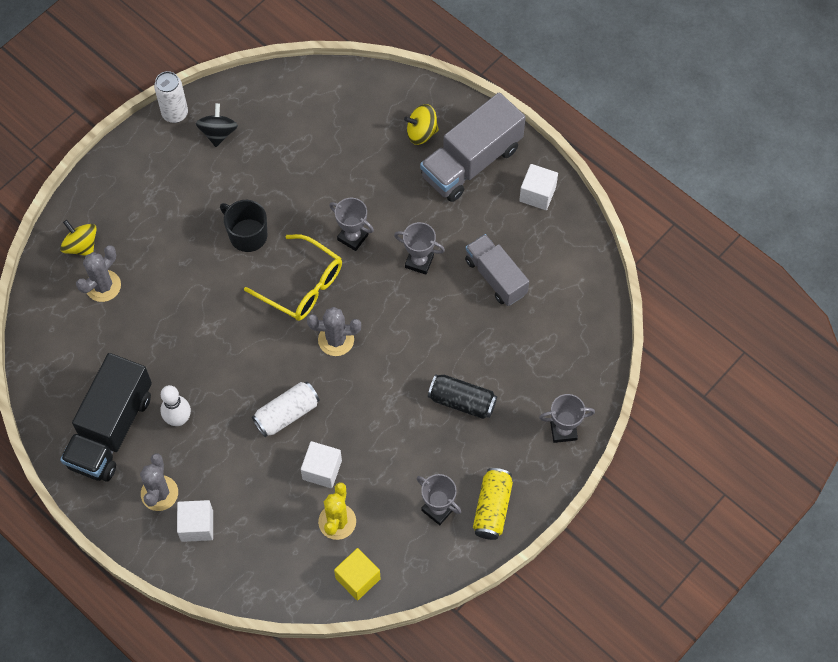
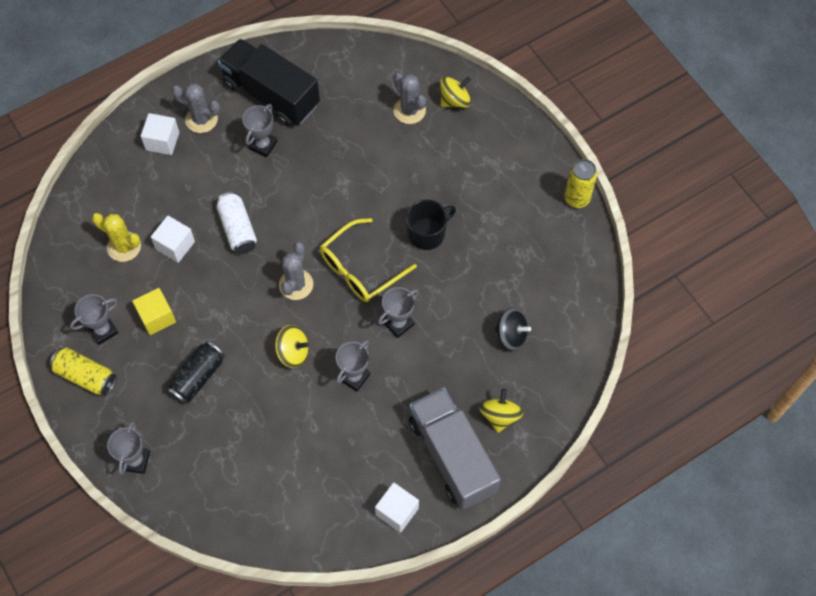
camera: 105 degrees right, 0 degrees up
(175, 113) = (577, 198): white can -> yellow can
(178, 419) = (263, 145): white bowling pin -> grey trophy
(218, 133) = (545, 231): black spinning top -> black spinning top (511, 335)
(358, 578) = (68, 251): yellow cube -> yellow cube (157, 317)
(410, 322) = (293, 352): none -> yellow spinning top
(495, 277) = (315, 443): grey truck -> none

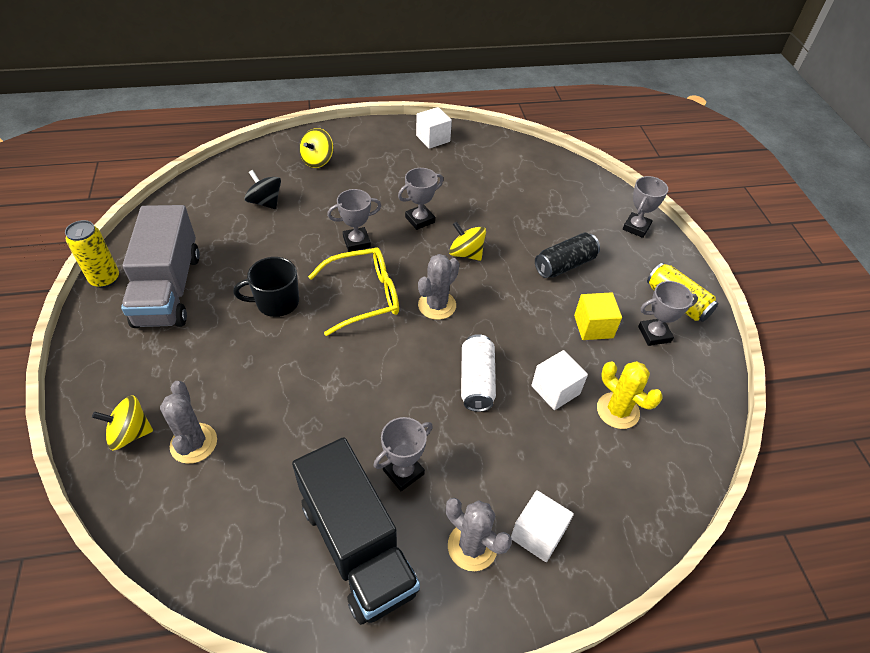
camera: 160 degrees left, 15 degrees down
(452, 456) = (371, 152): grey truck -> grey truck (168, 289)

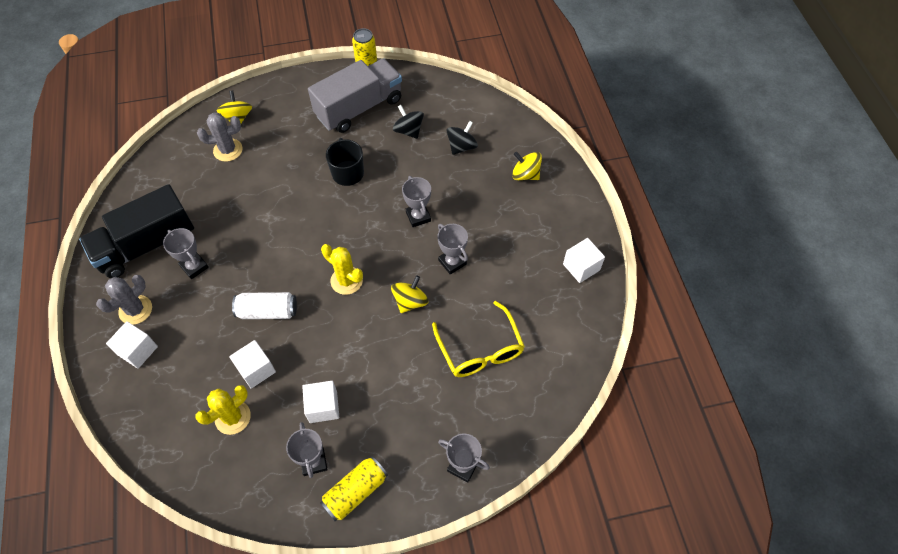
camera: 90 degrees right, 10 degrees up
(168, 289) = (359, 108): grey truck -> grey truck turned 150 degrees clockwise
(226, 244) = (408, 131): none -> black spinning top
(364, 296) = (355, 228): yellow glasses -> yellow glasses (480, 349)
(437, 305) = (346, 280): grey cactus -> yellow cactus
(564, 265) = (401, 387): black can -> none
(593, 326) = (323, 407): yellow cube -> white cube

